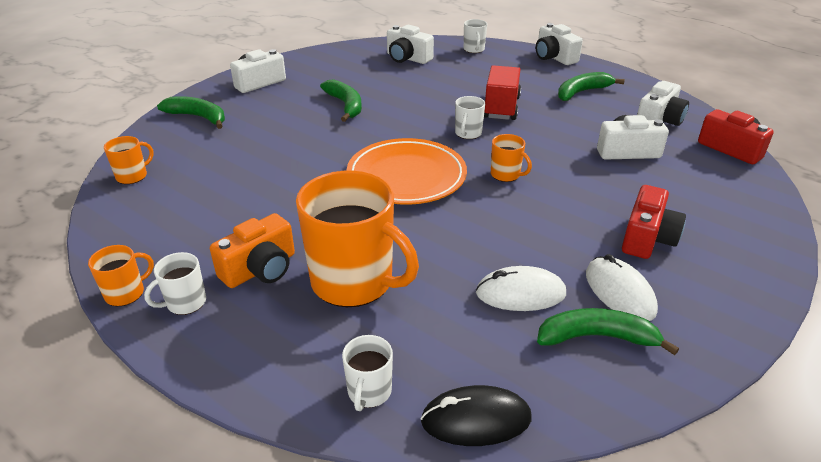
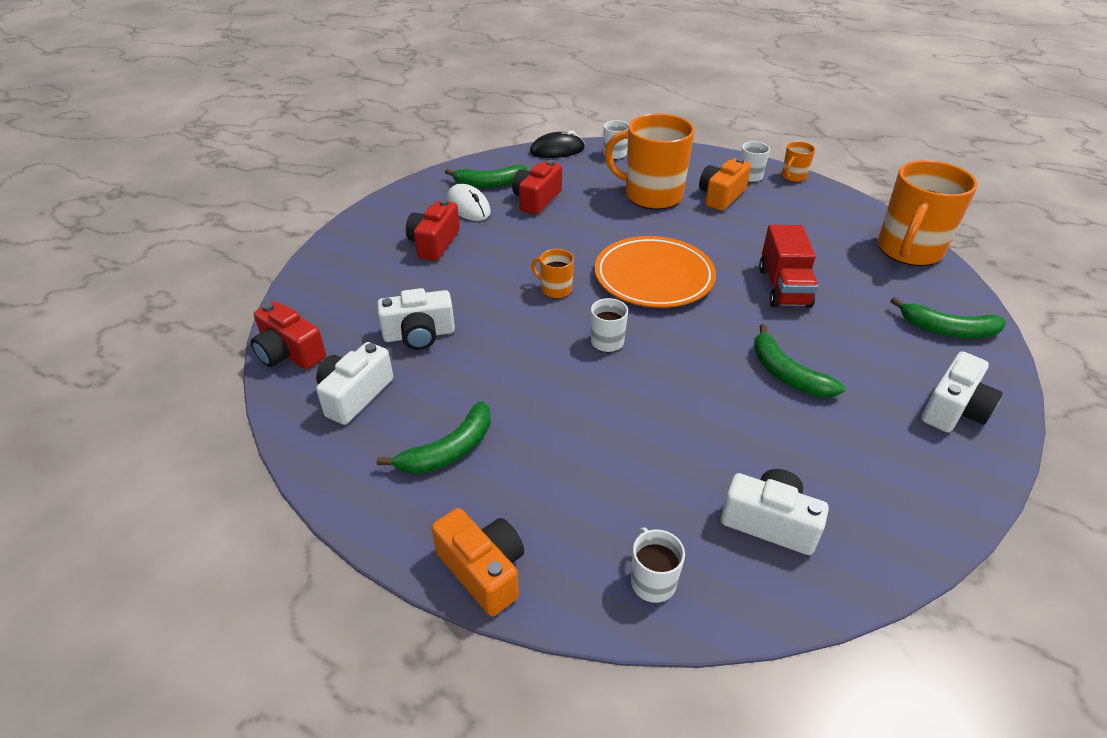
camera: 170 degrees right, 5 degrees up
(133, 176) = (908, 251): orange mug -> orange mug, size x2.22
(501, 107) = (572, 396): red truck -> red truck (784, 287)
(520, 293) = (537, 200): white mouse -> red camera
(554, 57) = (483, 570): white camera -> orange camera

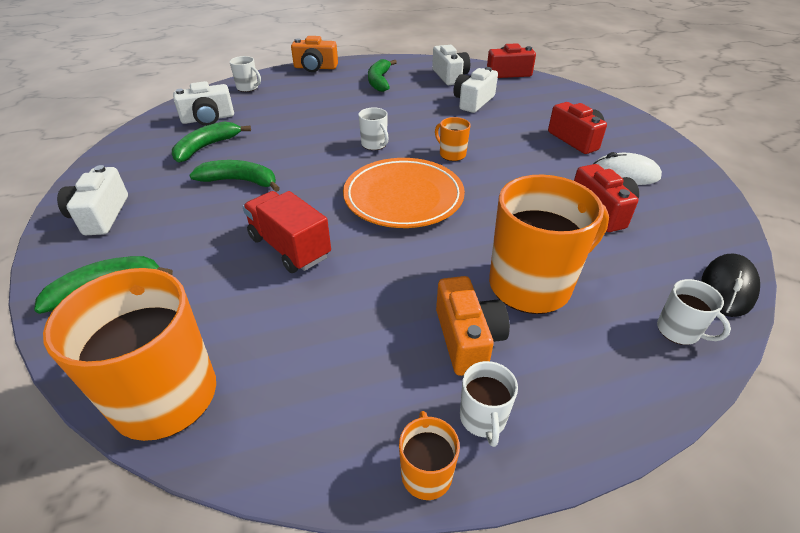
camera: 135 degrees right, 0 degrees up
(489, 184) = (664, 202): green banana -> green banana (206, 147)
(555, 289) = (452, 154): orange mug -> orange mug turned 120 degrees counterclockwise

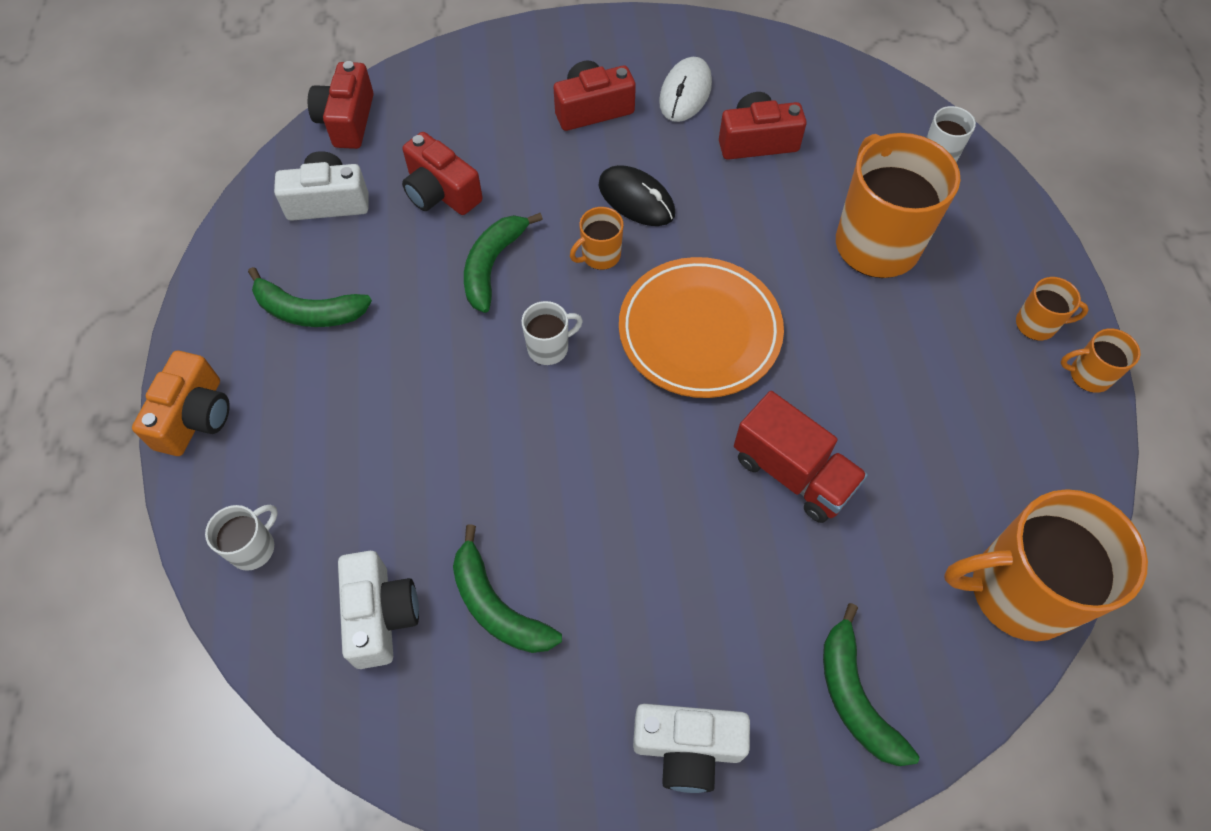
camera: 80 degrees left, 20 degrees up
(240, 181) = (621, 543): green banana -> green banana (492, 265)
(289, 247) = (793, 473): red truck -> red truck turned 105 degrees counterclockwise
(467, 338) = (948, 315): orange camera -> none
(473, 102) = (441, 192): white camera -> red camera
(483, 419) = (1037, 324): white mug -> orange mug
(728, 288) = (888, 96): black mouse -> black mouse (636, 199)

